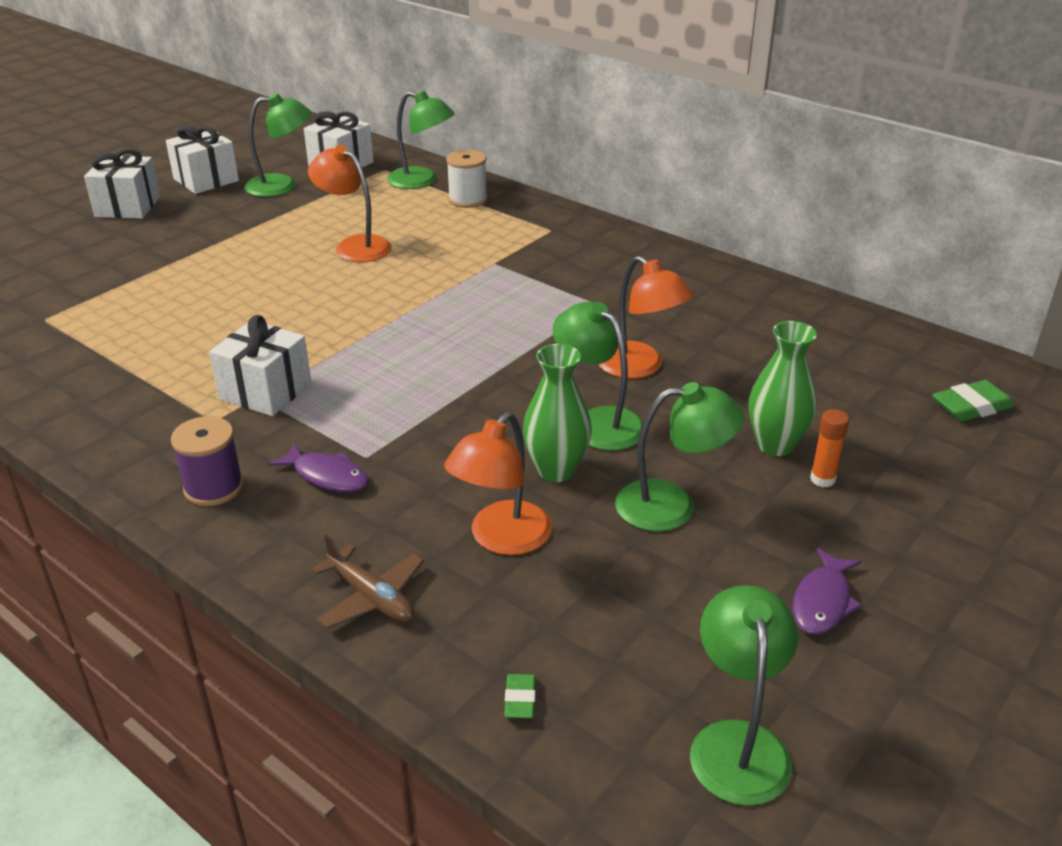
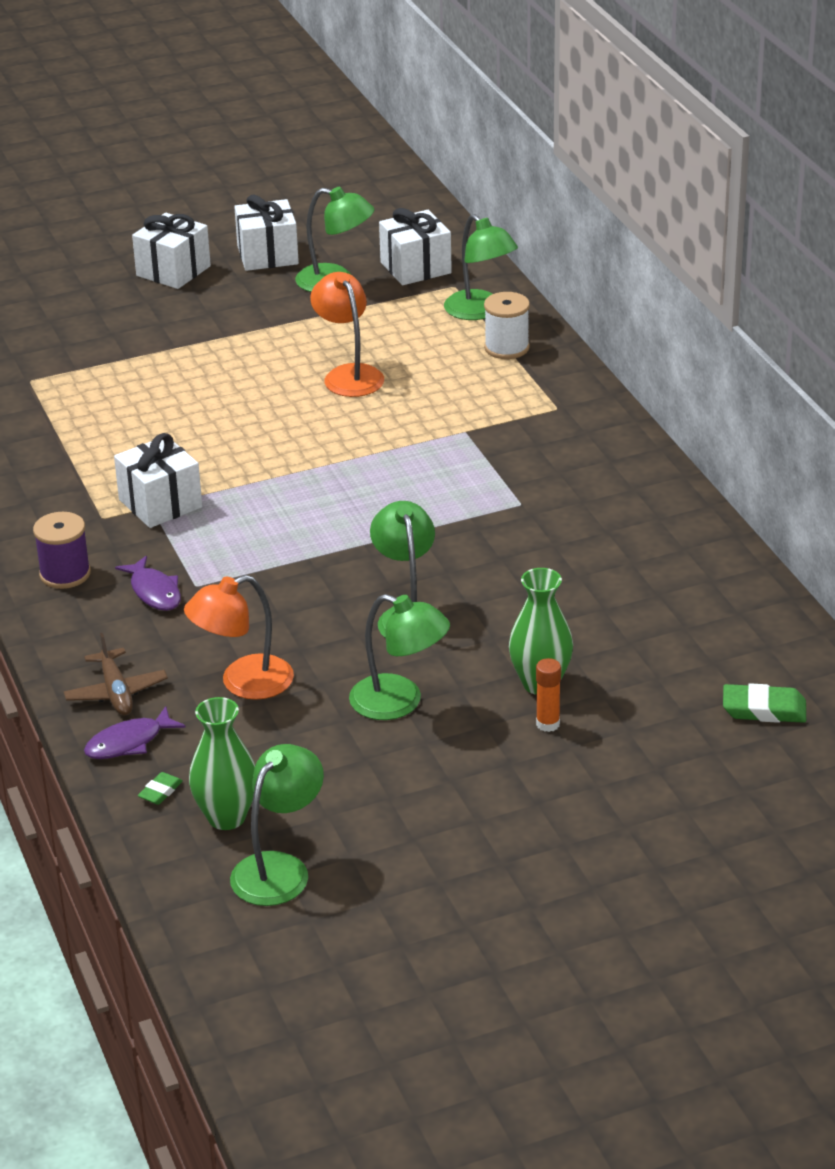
camera: 30 degrees right, 0 degrees up
(556, 470) = (335, 645): green vase -> green vase (226, 817)
(639, 367) = (495, 578): orange lamp -> none
(822, 601) = (439, 809): purple fish -> purple fish (128, 742)

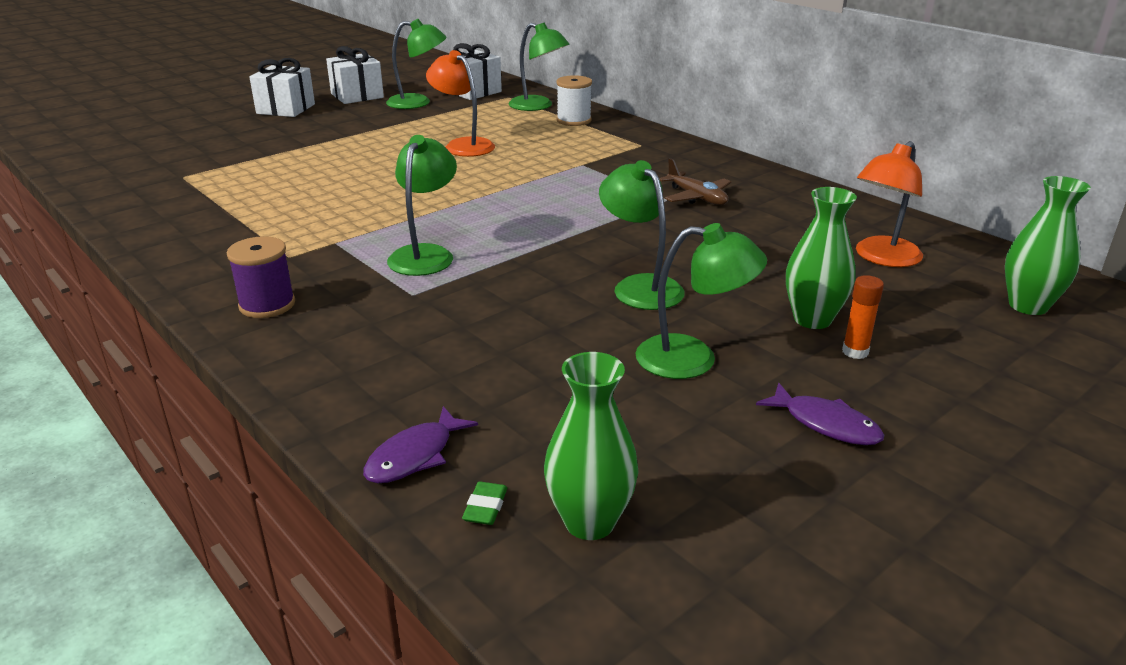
camera: 20 degrees left, 5 degrees down
(116, 692) = (373, 404): brown plane -> brown plane (697, 197)
(154, 592) = (371, 305): purple fish -> purple fish (826, 424)
(160, 503) = (343, 239): white gift -> none
(243, 683) = (515, 369): orange lamp -> orange lamp (882, 258)
(279, 868) = (703, 576): green lamp -> green lamp (425, 254)
(764, 709) = (1028, 306): green eraser -> green vase

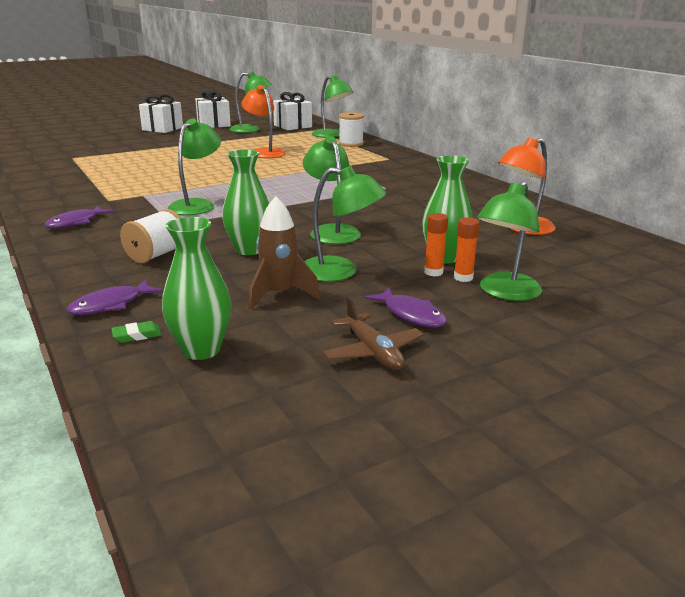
camera: 10 degrees right, 5 degrees down
(267, 305) = (76, 222): purple spool -> purple fish
(423, 355) = (156, 255): none -> white spool
(485, 507) = (137, 335): green eraser -> green eraser turned 45 degrees clockwise
(636, 409) = (279, 295): none -> brown rocket
(697, 197) = (408, 188): brown plane -> brown plane (373, 352)
(813, 346) = (433, 272): none -> orange glue stick
(920, 372) = (505, 293): none -> green lamp
(1028, 306) = (619, 263): green vase -> green vase (249, 250)

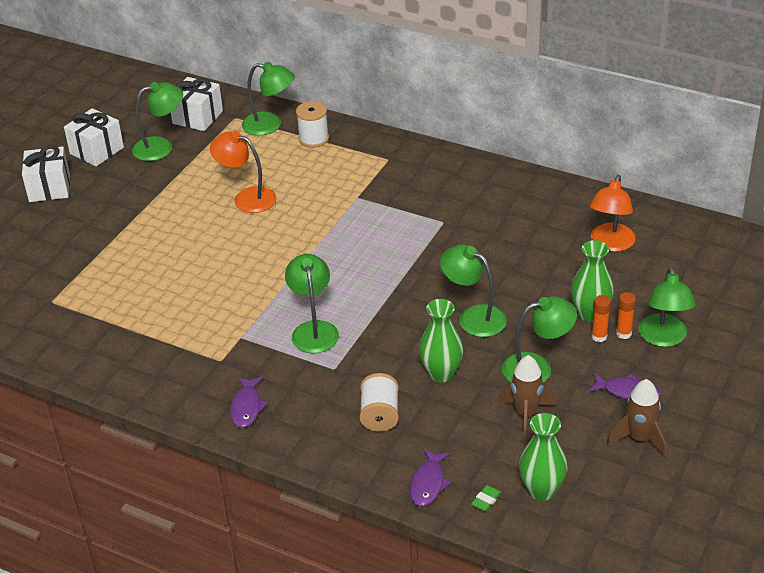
camera: 30 degrees left, 15 degrees up
(373, 352) = (639, 438): brown plane -> brown rocket

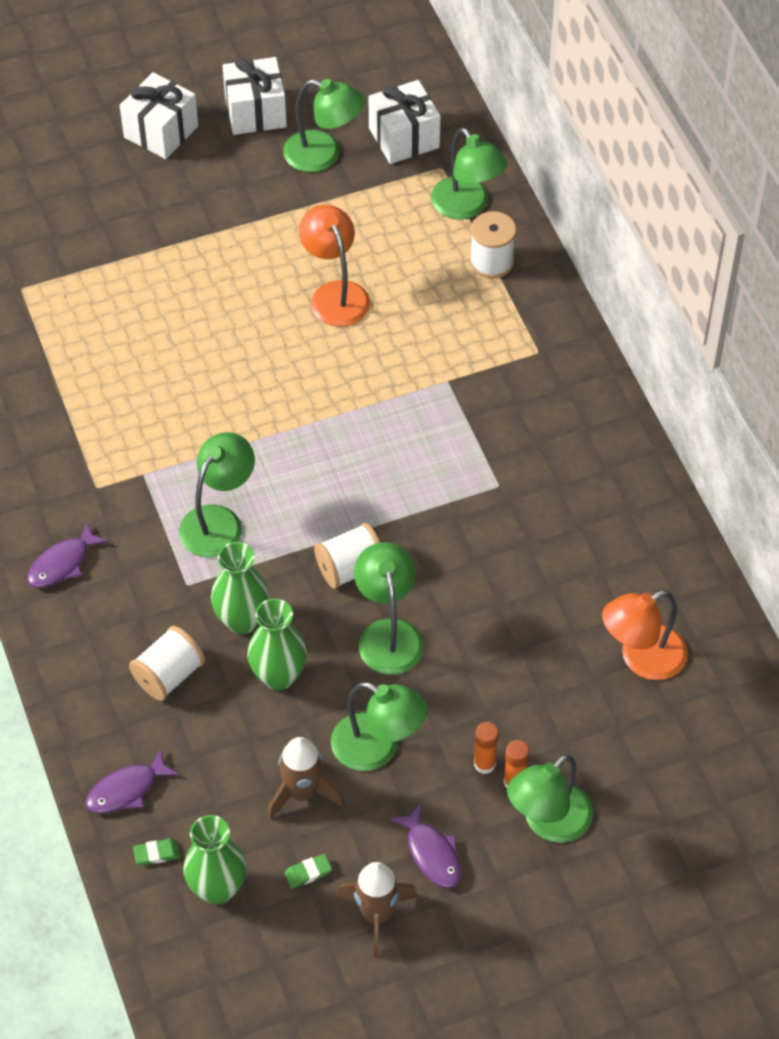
camera: 40 degrees right, 15 degrees up
(414, 303) = (350, 568): none -> white spool
(578, 447) = (308, 873): none -> green eraser
(590, 314) = (509, 729): green vase -> green vase (242, 620)

